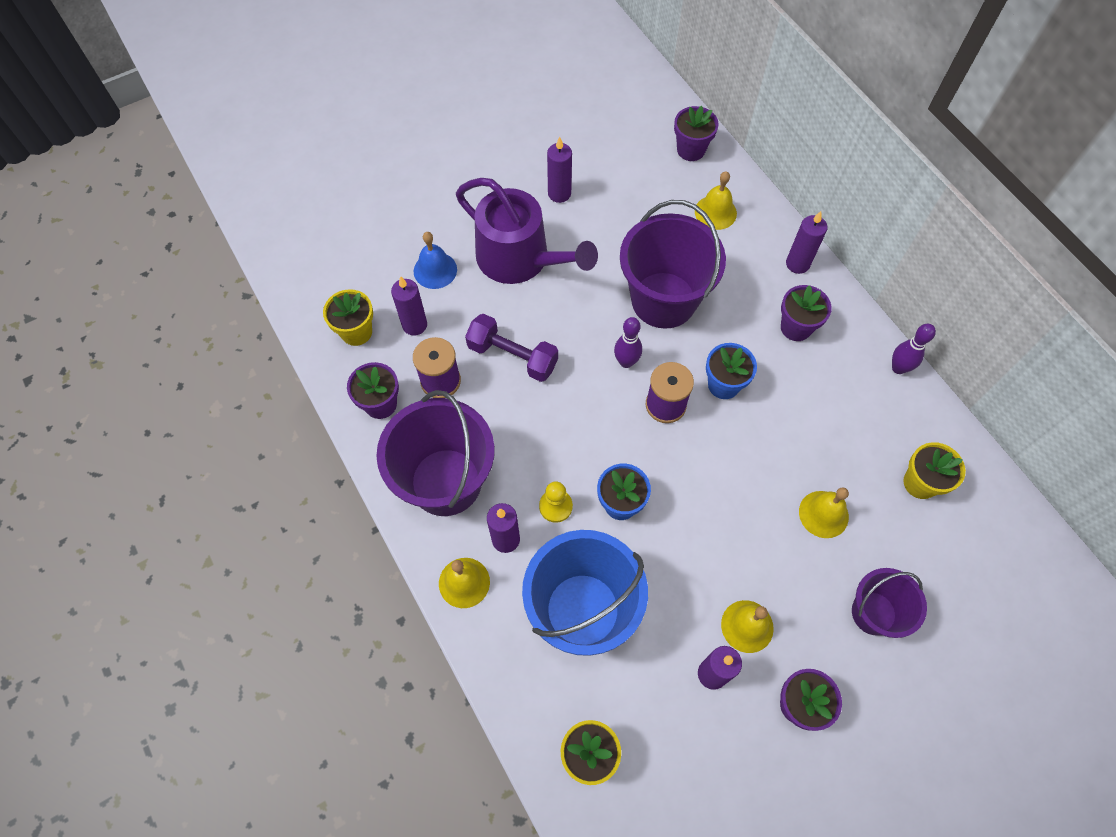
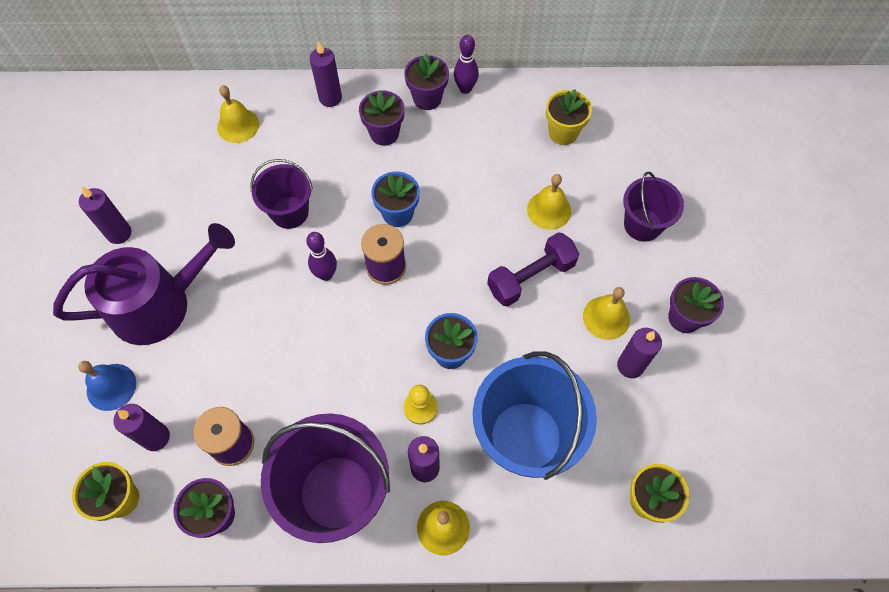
camera: 60 degrees left, 0 degrees up
(512, 356) = (253, 365): purple dumbbell -> purple dumbbell (531, 277)
(663, 300) = (289, 212): purple bucket -> purple bucket, size x0.58
(691, 150) = (163, 107): purple flower pot -> purple flower pot (427, 98)

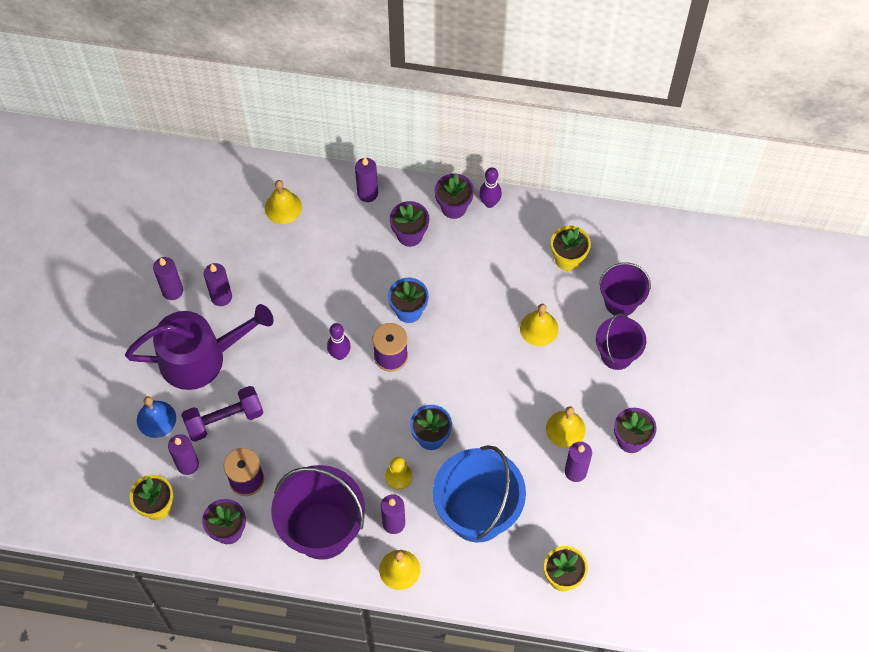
camera: 10 degrees right, 0 degrees up
(178, 231) = (221, 297): none -> purple candle
(289, 212) = (317, 295): purple bucket -> purple bucket (620, 302)
(531, 277) = (510, 384): purple dumbbell -> purple dumbbell (224, 419)

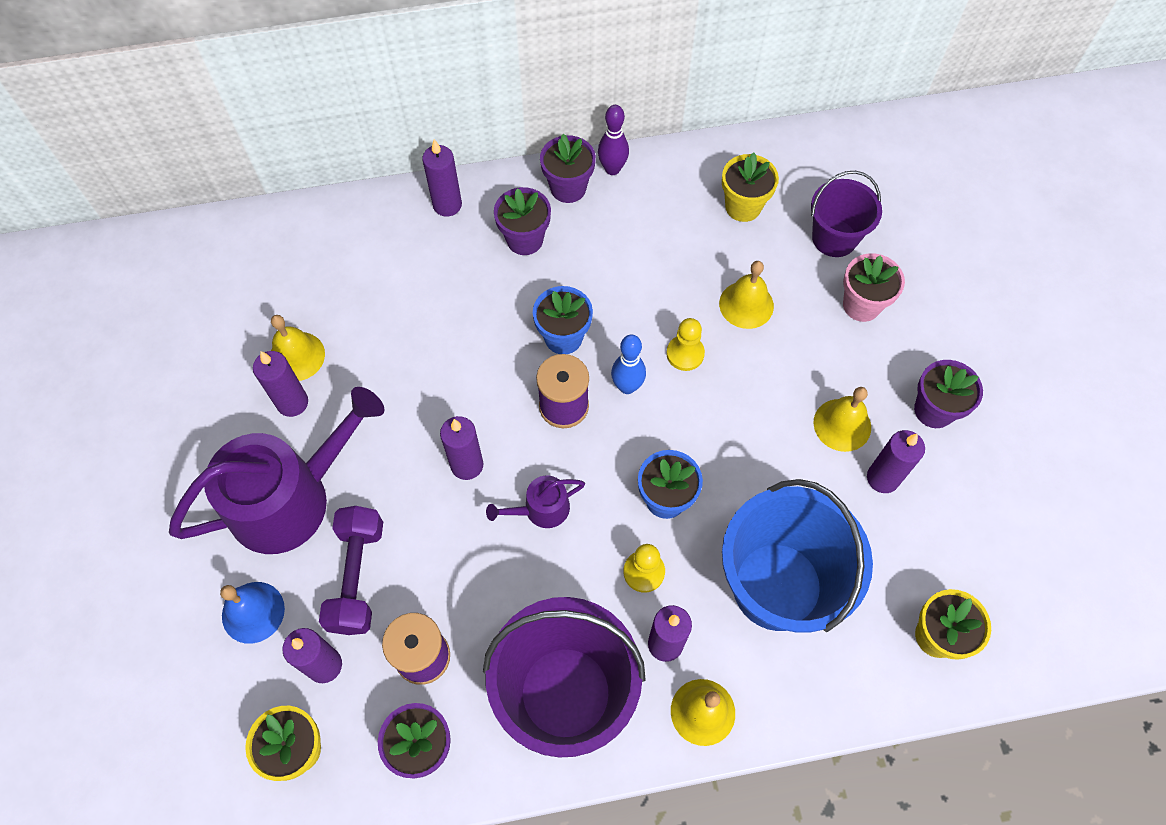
camera: 20 degrees left, 0 degrees up
(172, 291) = (217, 417): purple candle -> purple candle (467, 465)
(224, 419) = (357, 576): purple dumbbell -> purple dumbbell turned 45 degrees counterclockwise
(283, 207) = (338, 257): yellow bell -> yellow bell (297, 356)
(339, 354) = (491, 427): purple bowling pin -> none
(351, 417) = (541, 509): none -> purple watering can
(436, 357) = (627, 386): none -> blue bowling pin
(483, 348) = (685, 354): none -> yellow pawn
(616, 354) = (861, 305): purple bucket -> pink flower pot

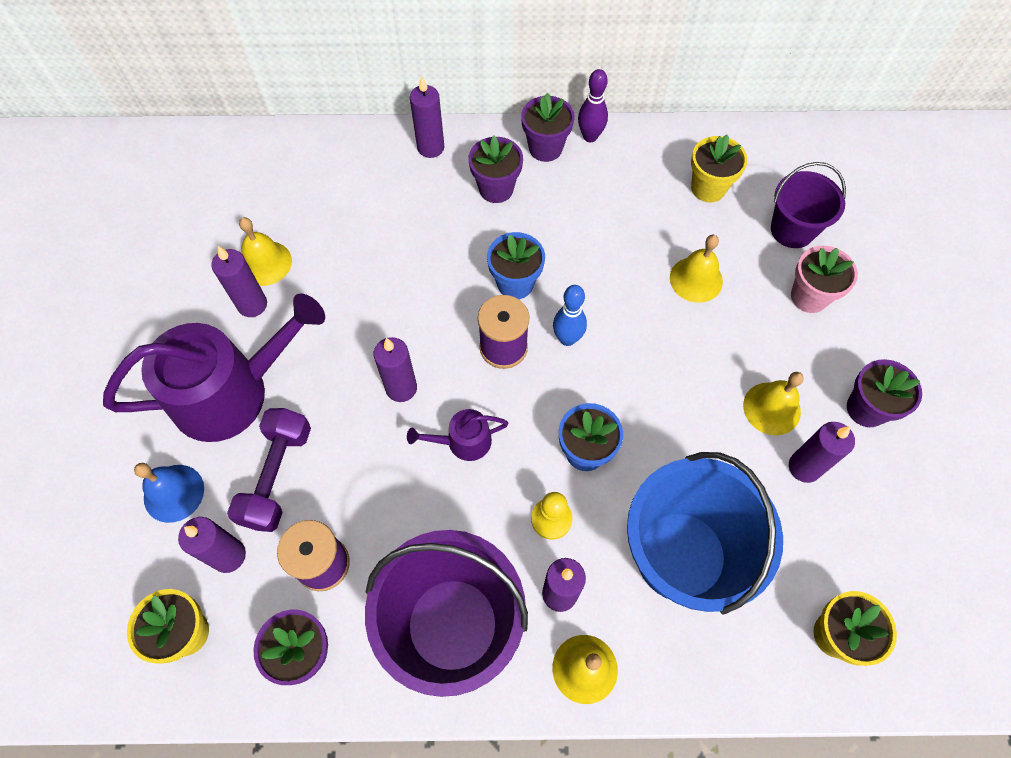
camera: 10 degrees right, 0 degrees up
(685, 354) = (628, 316): yellow pawn -> none

